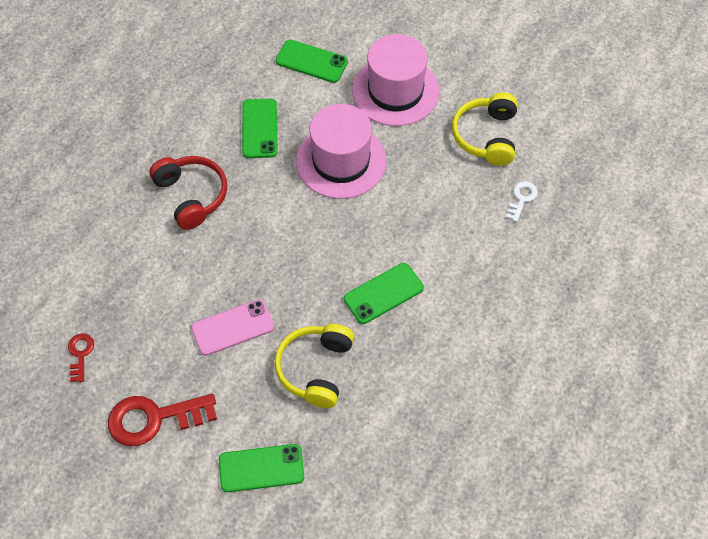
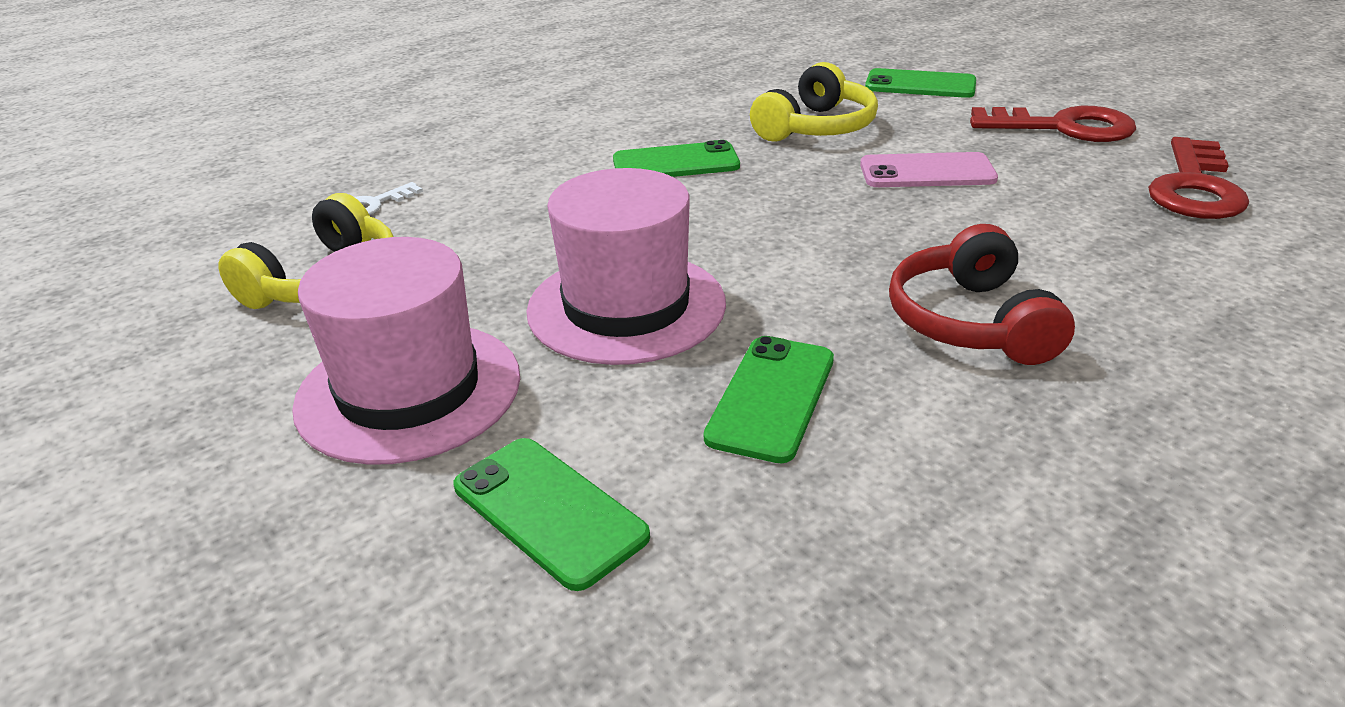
camera: 155 degrees left, 25 degrees down
(80, 354) = (1195, 187): red key -> red key, size x1.98

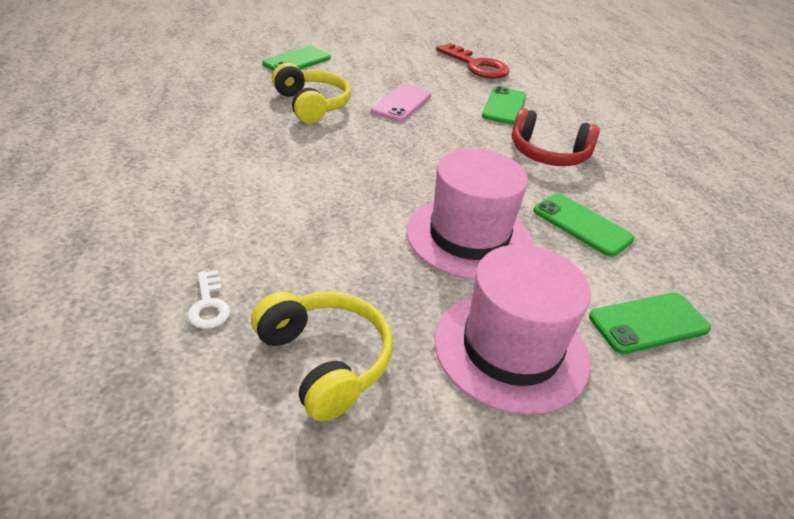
camera: 70 degrees left, 5 degrees up
(675, 163) = (302, 160): green phone -> green phone (504, 106)
(1063, 127) = (392, 58): red key -> none

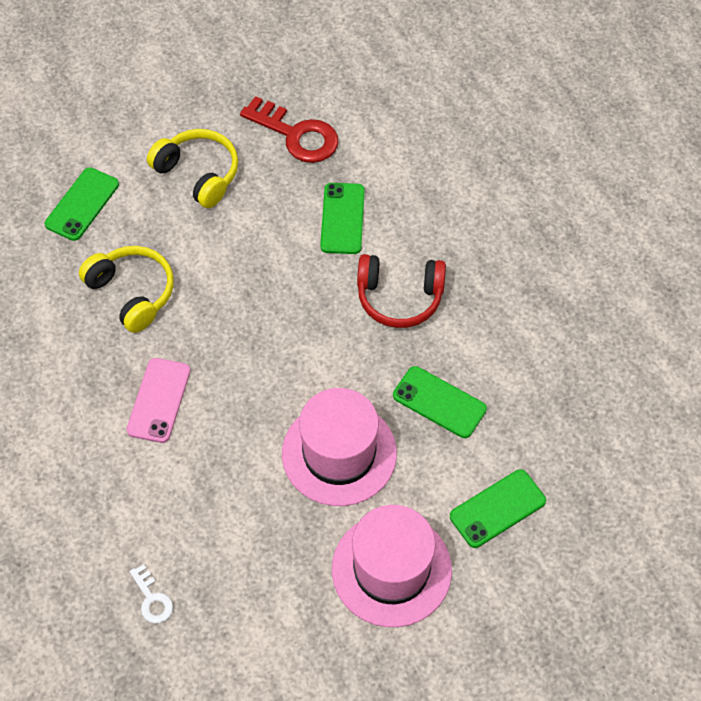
camera: 10 degrees left, 20 degrees up
(325, 361) = (258, 623): yellow headphones -> yellow headphones (198, 174)
(401, 103) = (228, 254): pink phone -> pink phone (159, 400)

